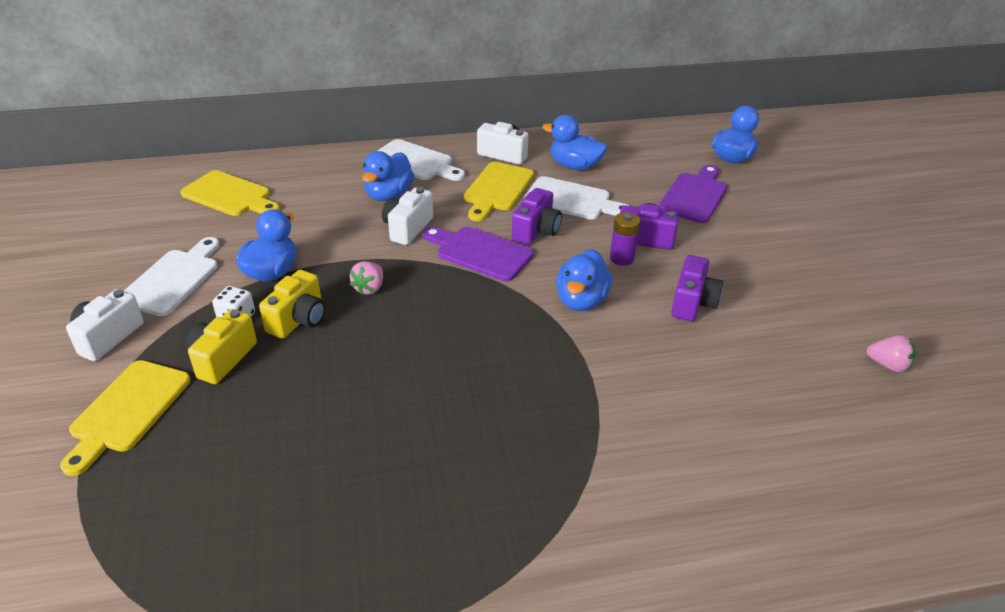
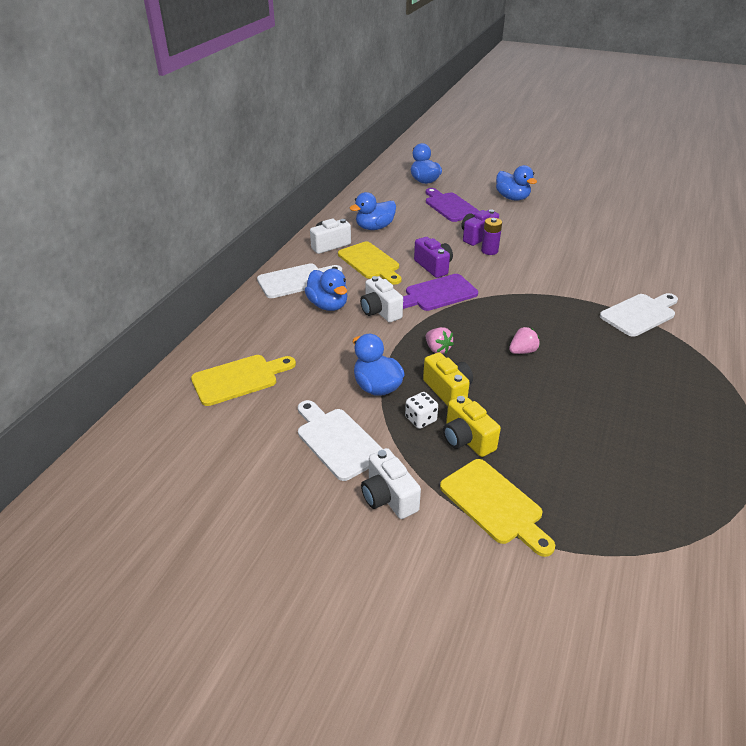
camera: 55 degrees left, 0 degrees up
(572, 200) = (412, 243): white cutting board -> white cutting board (640, 314)
(581, 300) = (518, 278): blue duck -> blue duck (512, 198)
(692, 303) = (549, 247): purple camera -> none
(888, 365) = (635, 221): pink strawberry -> pink strawberry (522, 351)

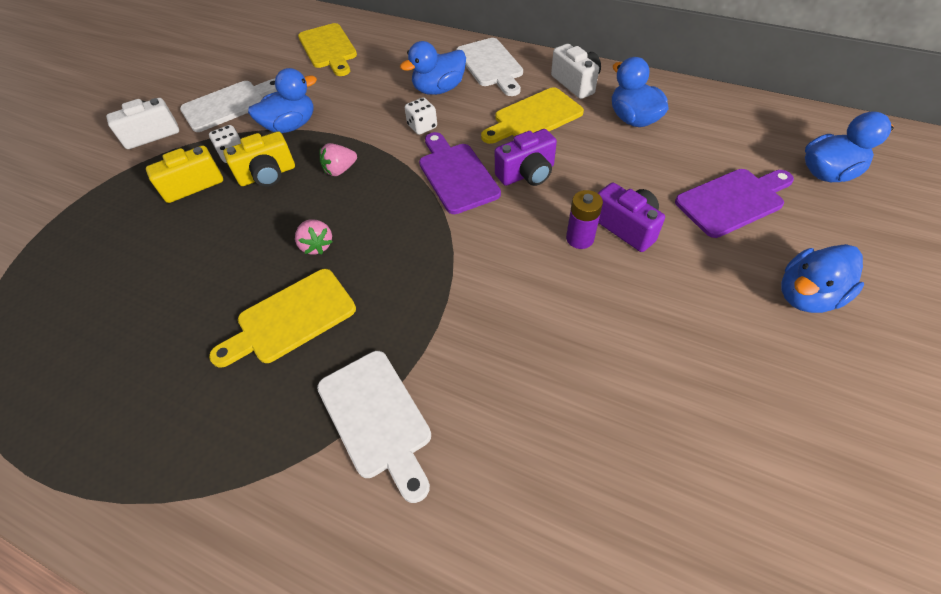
camera: 95 degrees right, 15 degrees up
(380, 311) = (422, 126): white camera -> white dice
(494, 504) = (106, 197): yellow cutting board -> yellow cutting board (291, 318)

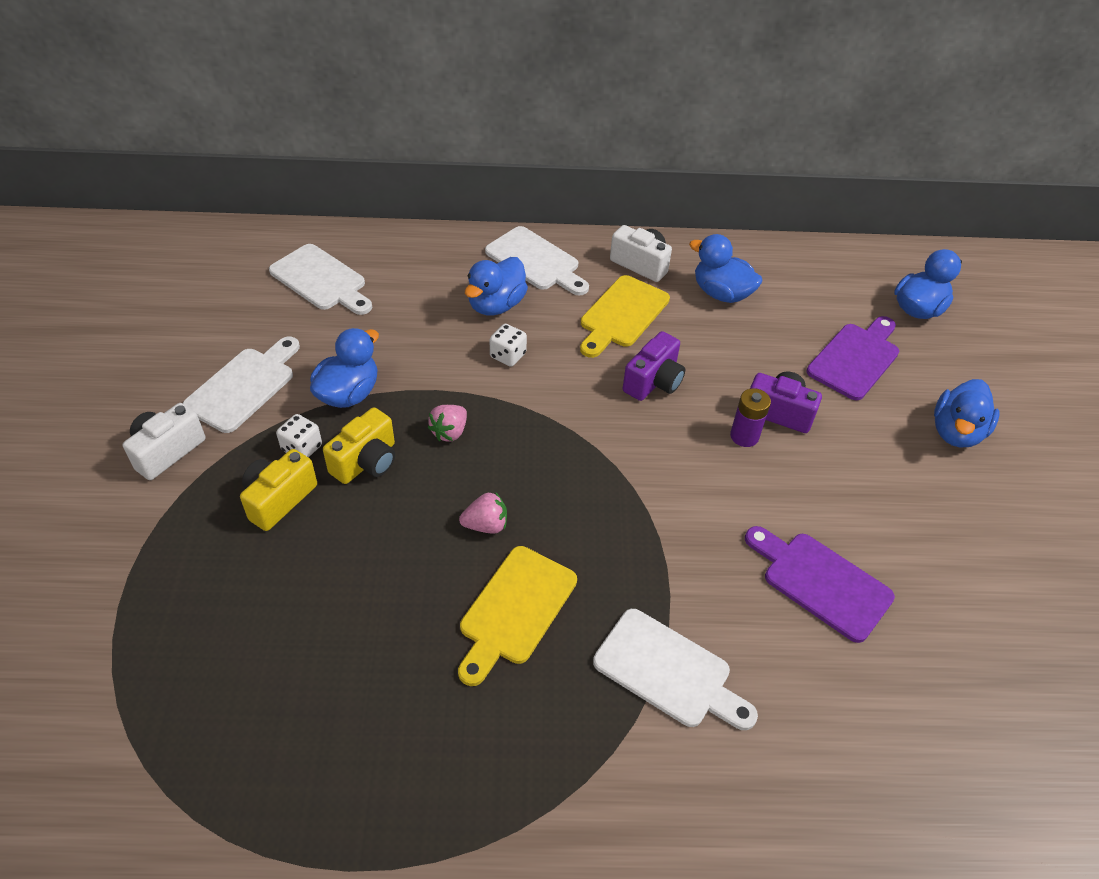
camera: 30 degrees left, 5 degrees down
(317, 245) = (486, 525): pink strawberry -> pink strawberry turned 45 degrees counterclockwise
(329, 48) = (321, 280): yellow cutting board -> white cutting board
(456, 175) = (582, 402): purple cutting board -> purple cutting board (821, 582)

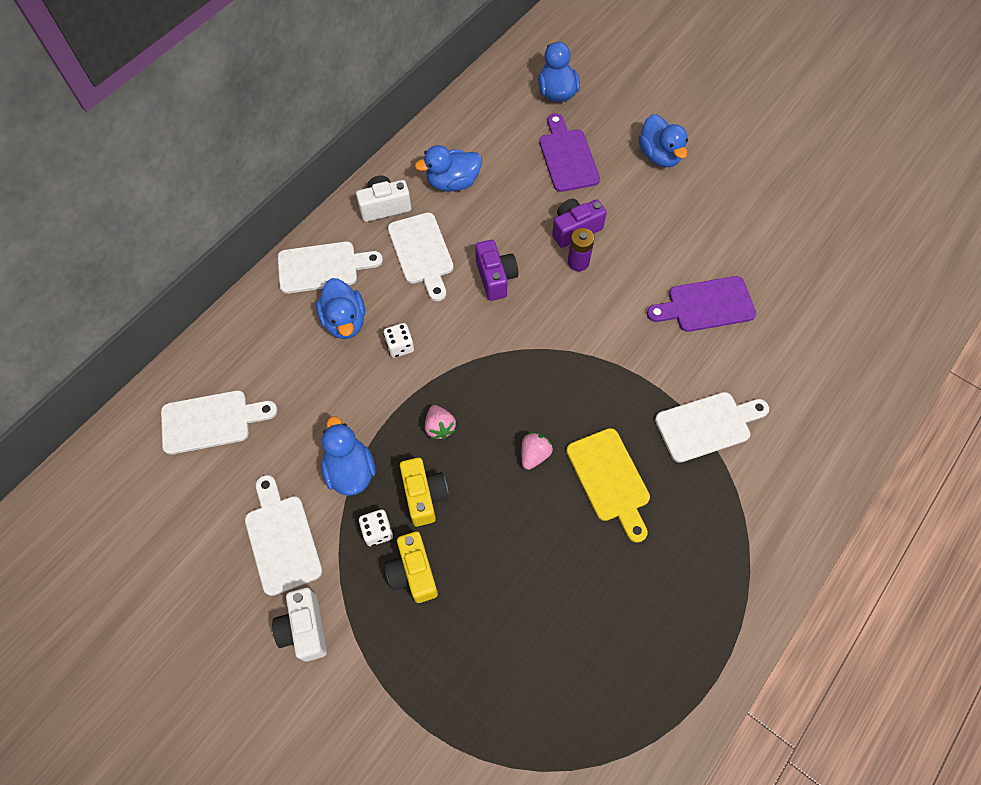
camera: 50 degrees left, 15 degrees up
(622, 315) = (422, 252): yellow cutting board -> white cutting board

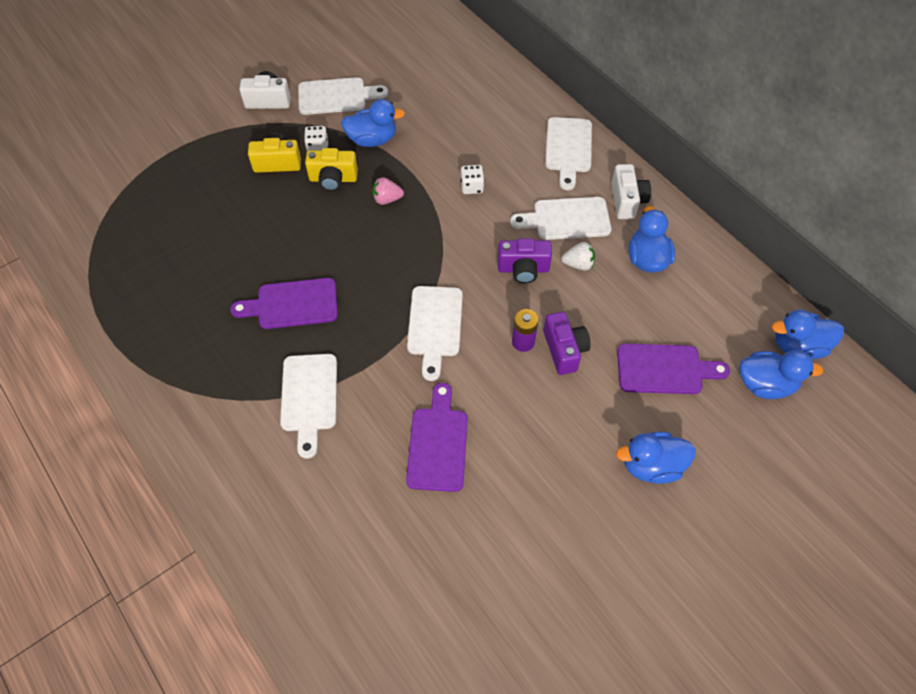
camera: 105 degrees right, 5 degrees down
(211, 421) = (444, 69): white cutting board -> white cutting board (435, 326)
(345, 321) = (508, 155): blue duck -> blue duck (798, 346)
(475, 234) = (578, 264): none -> white strawberry
(534, 455) = (337, 257): pink strawberry -> none
(610, 479) = (292, 304): yellow cutting board -> purple cutting board

